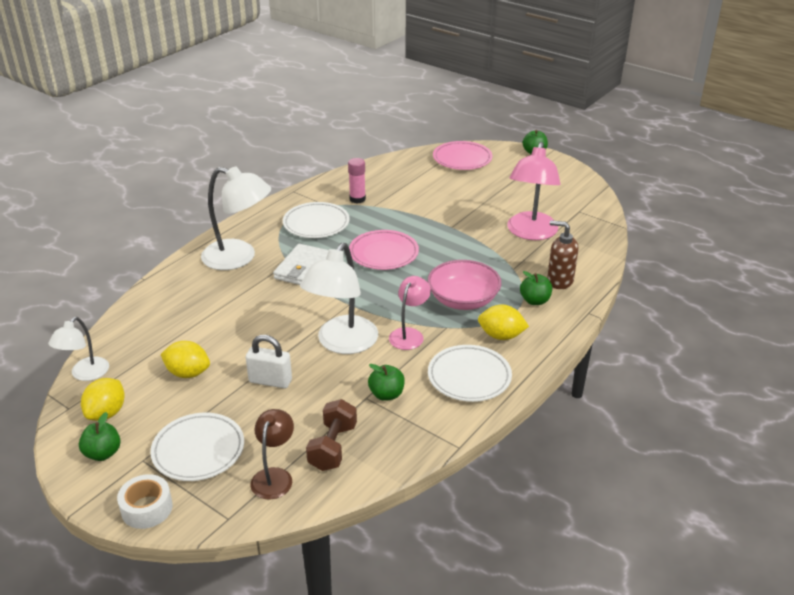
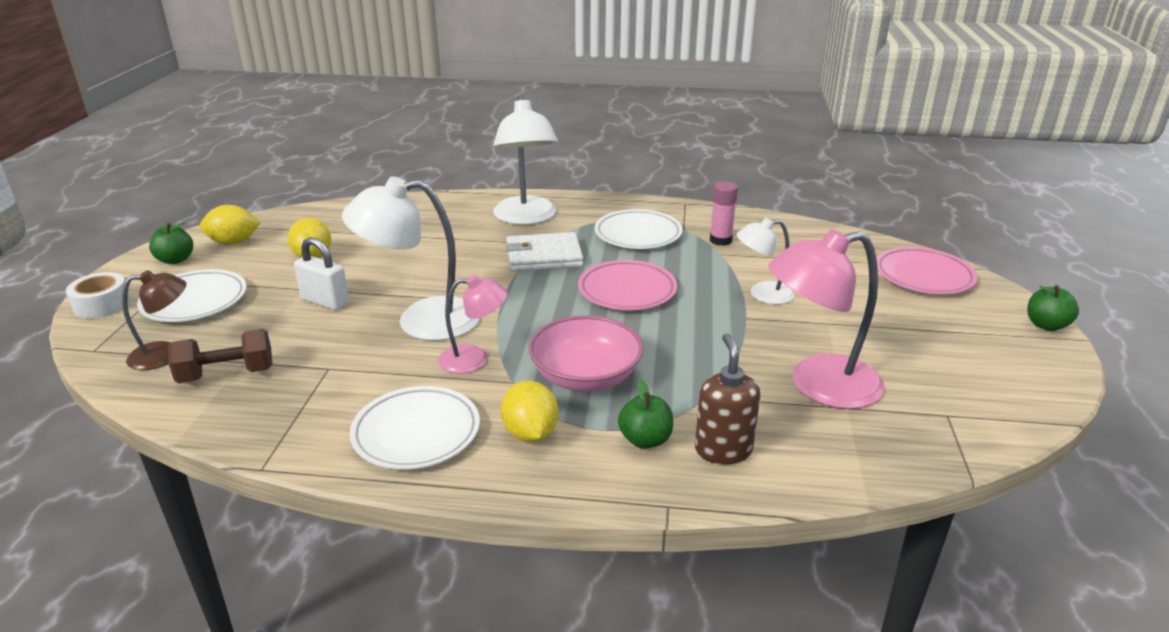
camera: 60 degrees right, 5 degrees down
(85, 374) = (284, 216): white lamp -> white lamp (762, 294)
(270, 381) = (325, 301): white padlock -> white padlock turned 45 degrees counterclockwise
(386, 394) = (342, 380): green apple -> none

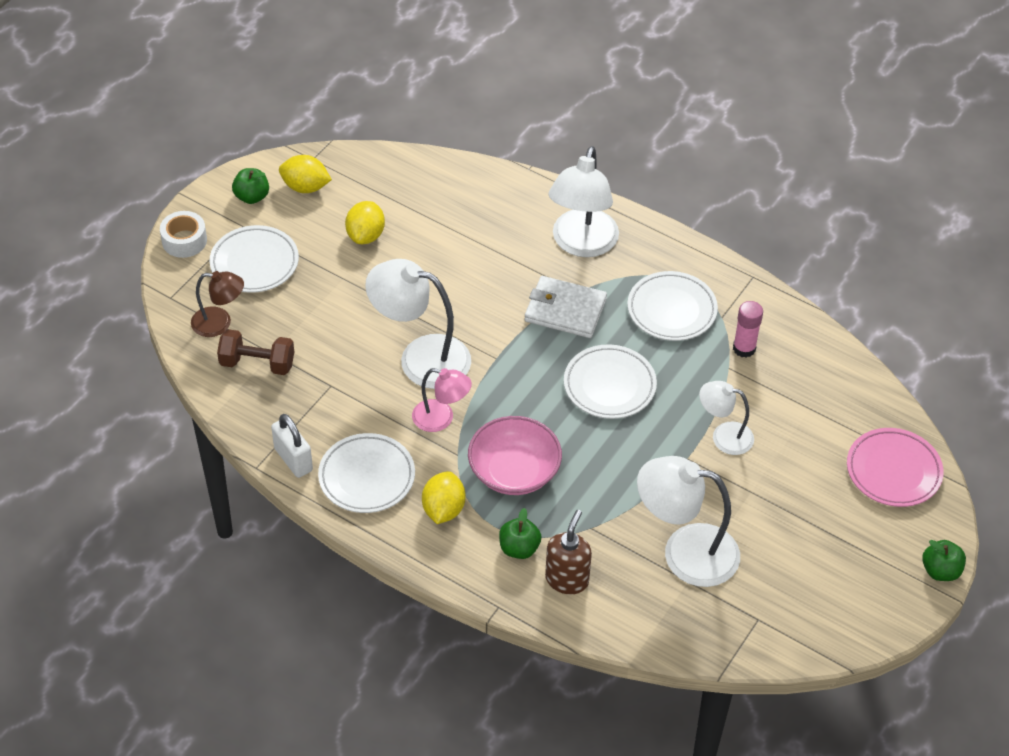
camera: 25 degrees right, 20 degrees up
(325, 301) = (355, 303): white padlock -> white padlock (293, 459)
(627, 290) = (609, 385): pink plate -> white plate
(818, 385) = (685, 552): pink lamp -> white lamp

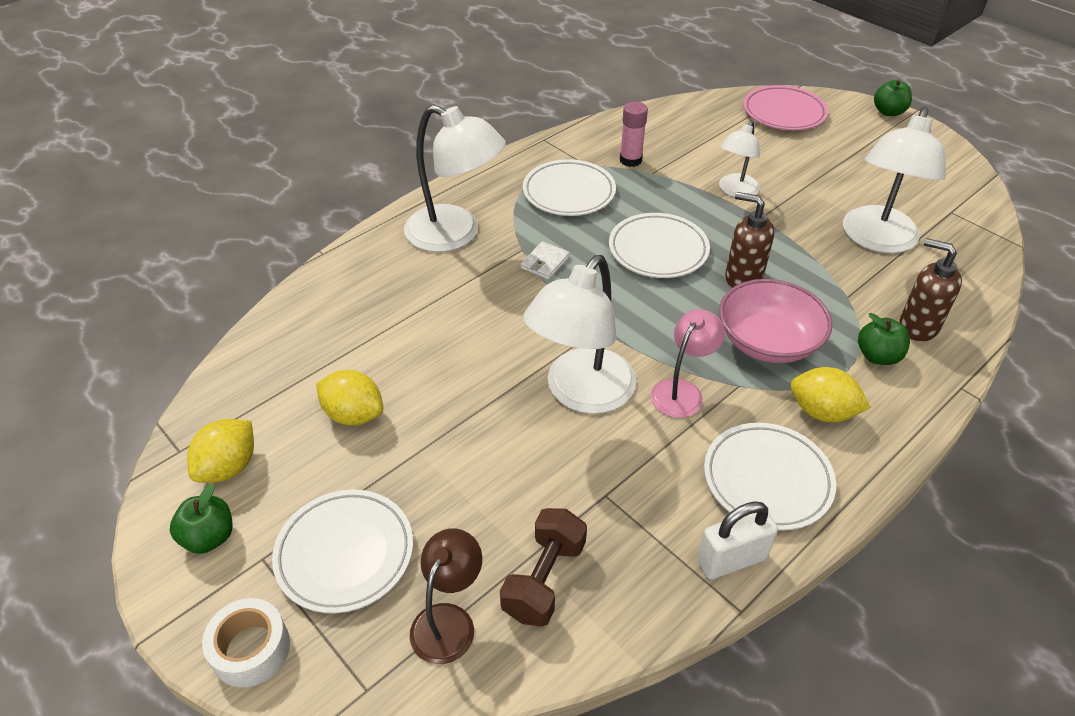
camera: 75 degrees left, 5 degrees down
(565, 310) = (545, 262): white wallet -> white wallet, size x0.53
(592, 449) = (743, 277): none -> brown soap dispenser

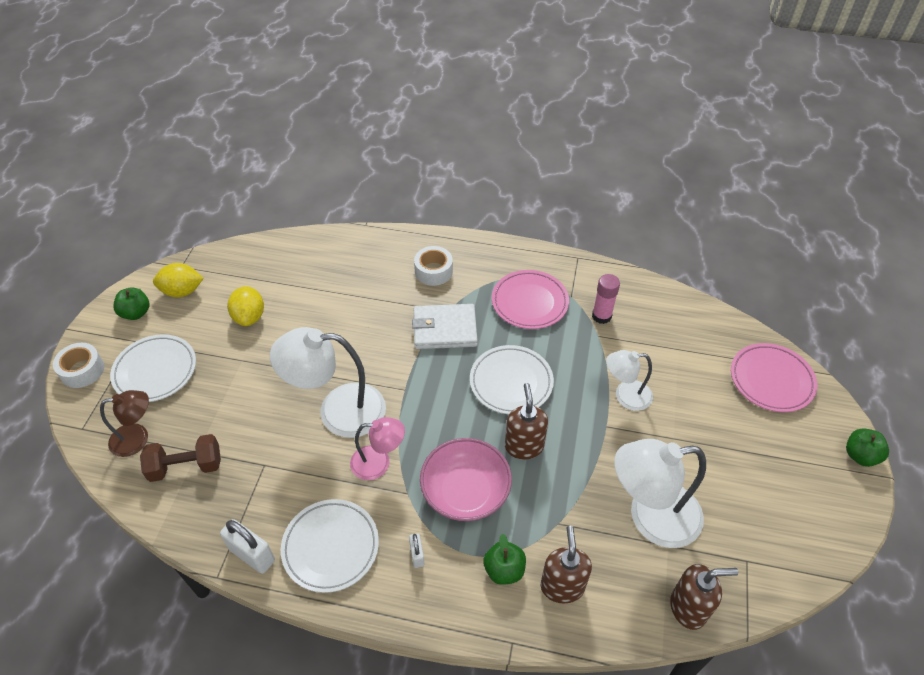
camera: 55 degrees right, 5 degrees up
(455, 234) = (433, 271): white lamp -> white tape
(545, 262) = (444, 329): white wallet -> white wallet, size x1.89
(569, 192) = (529, 302): white plate -> pink plate
(822, 412) = (417, 555): yellow lemon -> white padlock
(980, 263) = (688, 608): none -> brown soap dispenser

